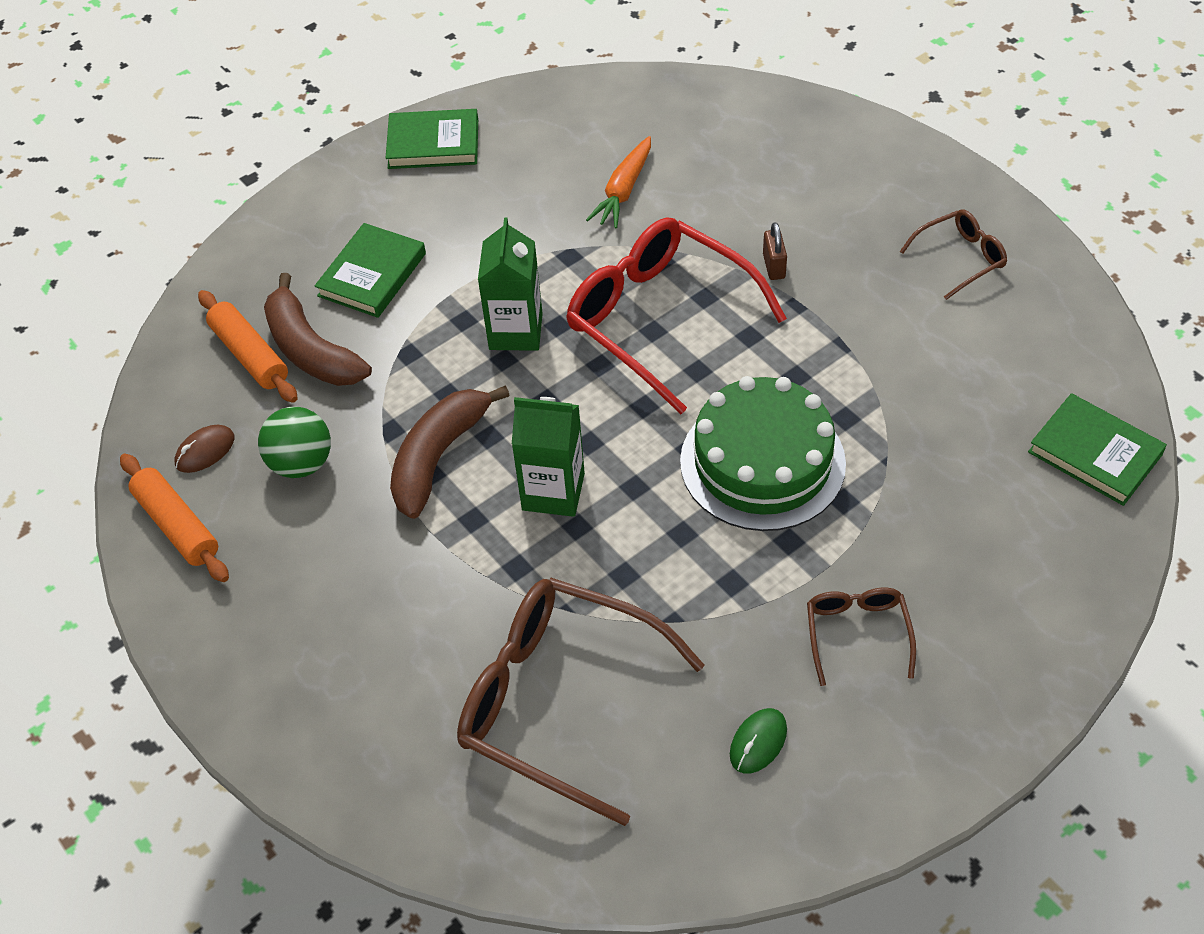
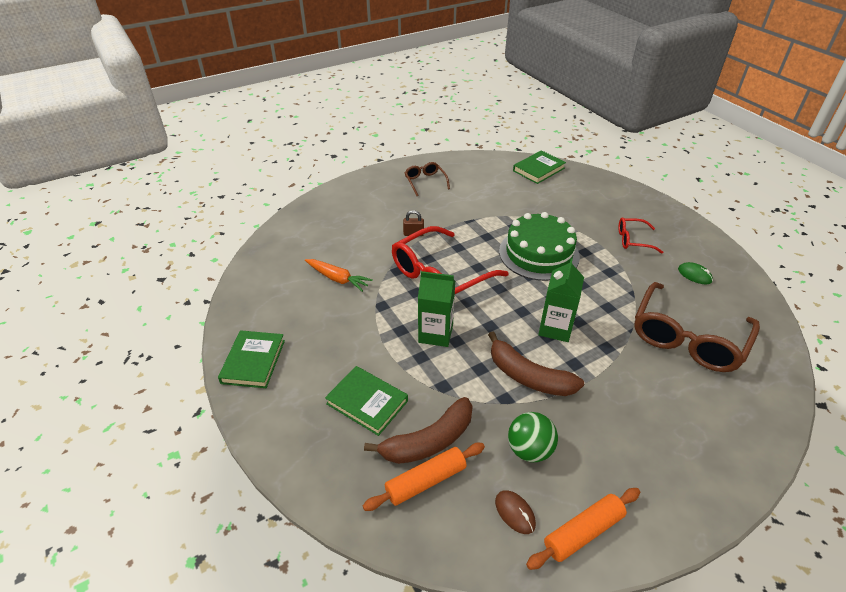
camera: 85 degrees left, 10 degrees down
(857, 633) = (633, 240): brown glasses -> red glasses

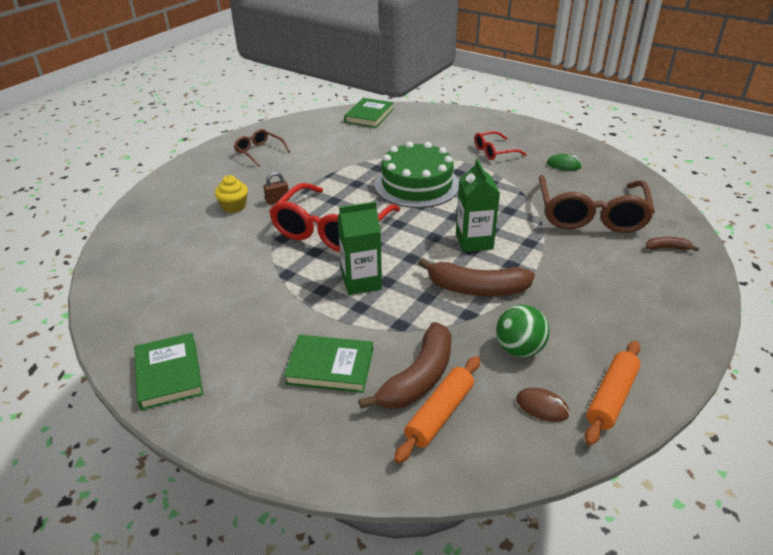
camera: 25 degrees left, 5 degrees down
(337, 279) = (219, 264): orange carrot -> none
(377, 229) = (234, 206): none -> yellow cupcake
(745, 402) = (667, 248): none -> brown banana

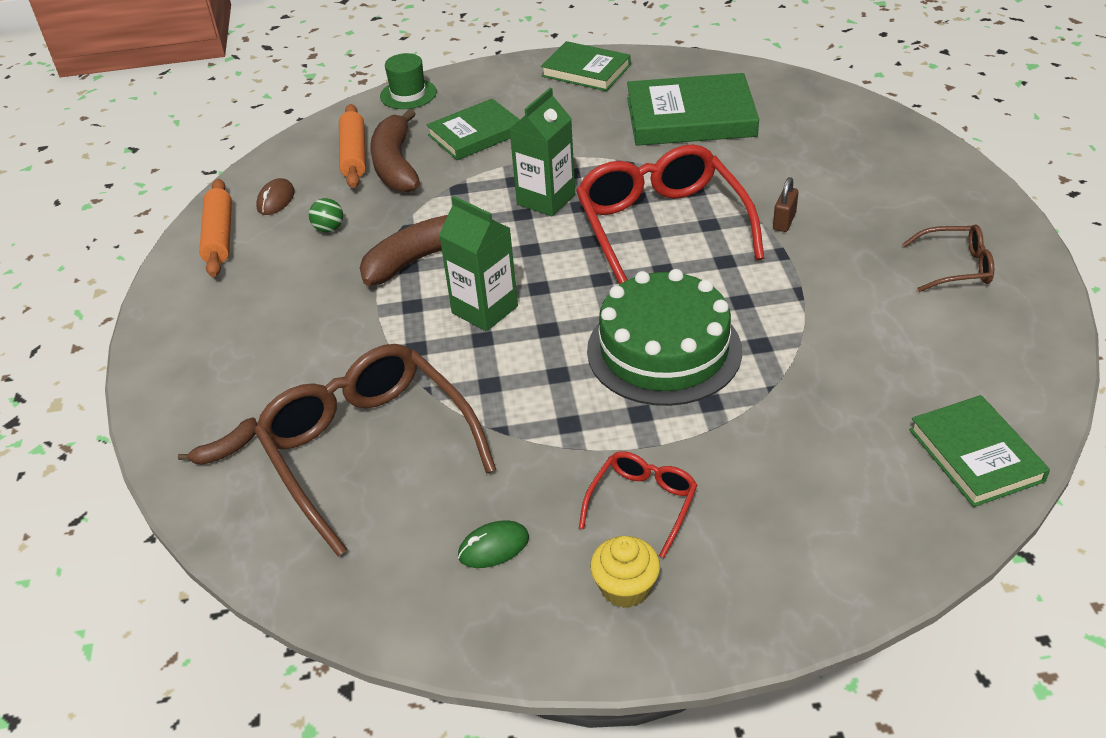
camera: 140 degrees right, 5 degrees up
(196, 282) = (690, 117): none -> green book
(234, 206) = (812, 187): yellow cupcake -> yellow cupcake (625, 588)
(320, 463) = (408, 94): none -> green hat
(519, 349) = (329, 229): green ball -> green ball, size x0.59
(542, 407) = (276, 200): brown mouse -> brown mouse turned 60 degrees counterclockwise

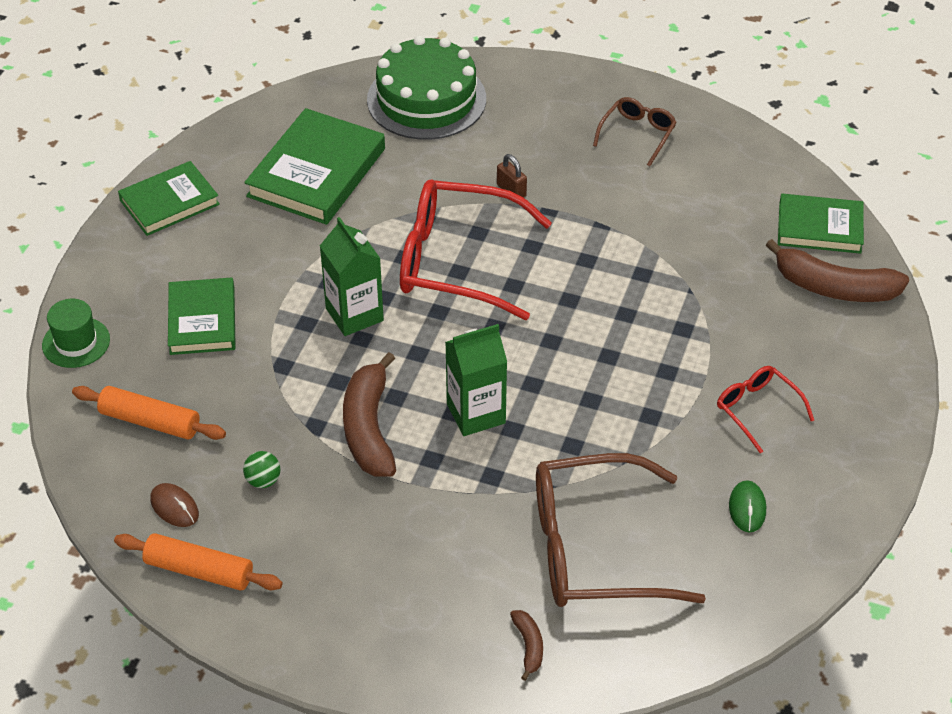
camera: 65 degrees left, 5 degrees up
(396, 165) = (199, 396): brown banana -> brown banana (834, 287)
(625, 588) = (826, 451): yellow cupcake -> none
(664, 350) = (608, 328): green cake -> green cake (426, 99)

